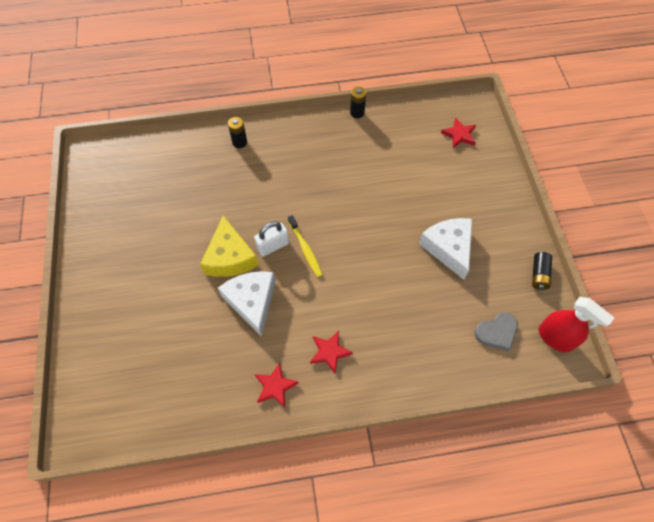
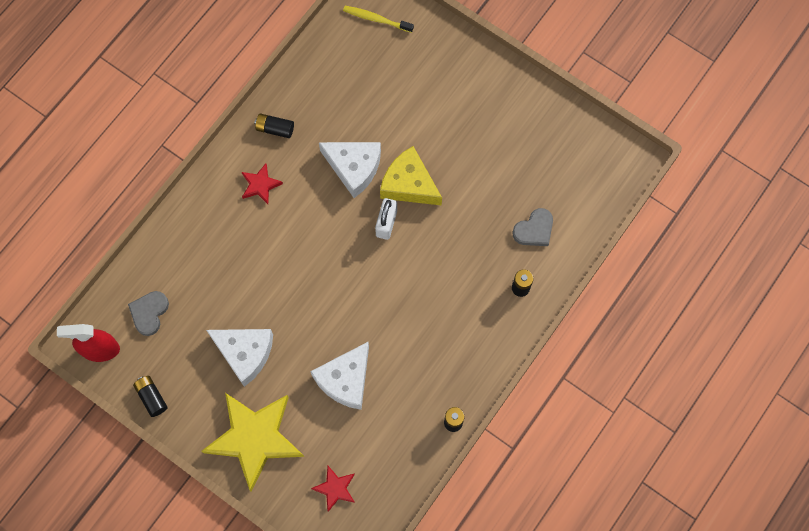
camera: 135 degrees right, 10 degrees up
(192, 164) = (534, 230): none -> grey heart
(275, 386) = (275, 129): red star -> black battery
(305, 249) = (358, 245): yellow toothbrush -> yellow toothbrush (376, 19)
(397, 181) = (345, 379): none -> white cheese
(486, 196) = (255, 438): none -> yellow star

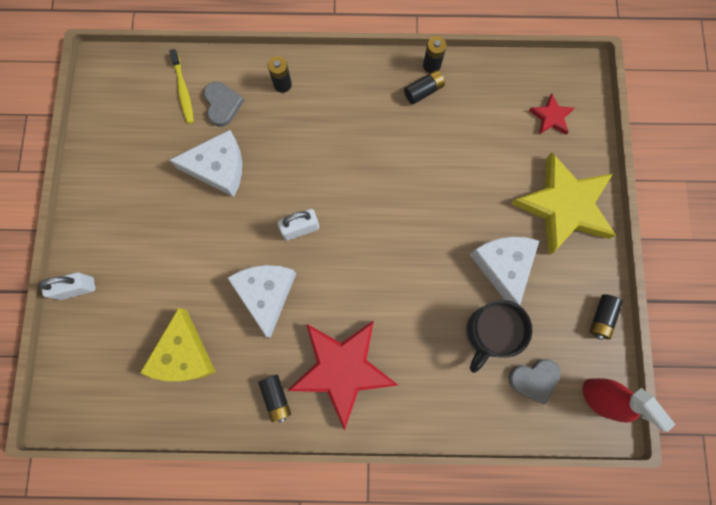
camera: 125 degrees left, 5 degrees up
(205, 305) = (489, 333): none -> black mug
(260, 185) = (342, 369): red star -> red star, size x2.22
(345, 379) = (461, 168): white cheese -> white cheese (218, 168)
(376, 19) = (93, 382): yellow toothbrush -> yellow toothbrush (183, 90)
(409, 184) = (249, 234): yellow cheese -> yellow cheese (184, 354)
(434, 398) = (423, 91): none -> black battery
(454, 44) = (77, 288): none -> white padlock
(534, 230) = (222, 105): grey heart -> grey heart turned 60 degrees clockwise

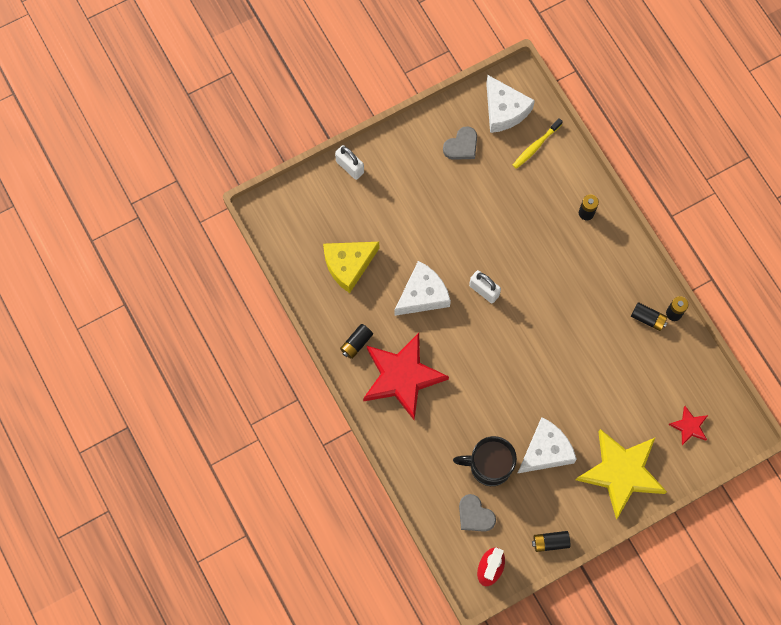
camera: 60 degrees right, 5 degrees down
(218, 168) = (493, 207): white cheese -> white cheese (504, 110)
(222, 105) = (542, 180): grey heart -> grey heart (461, 146)

